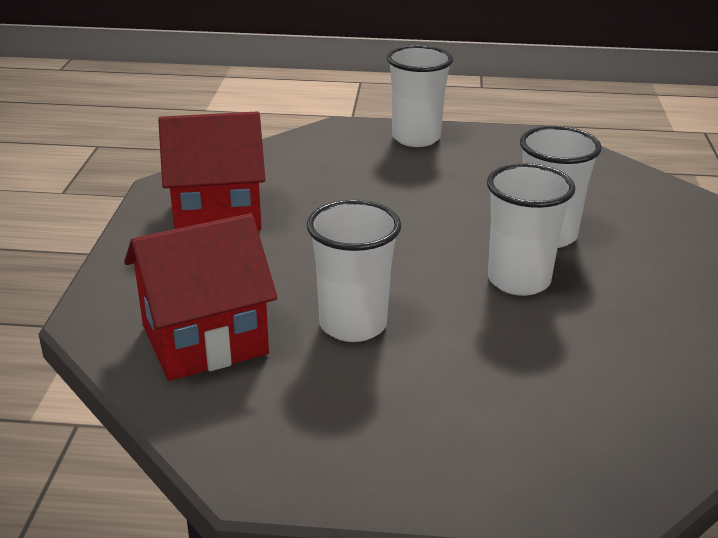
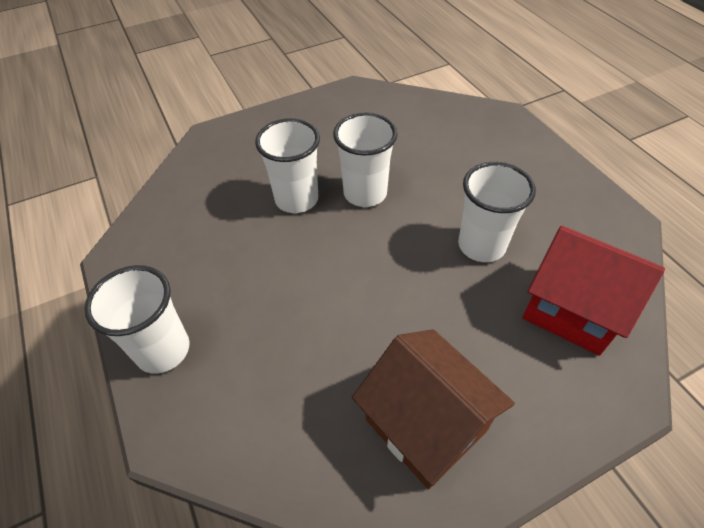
camera: 120 degrees left, 20 degrees up
(217, 214) = (425, 425): red house -> brown house

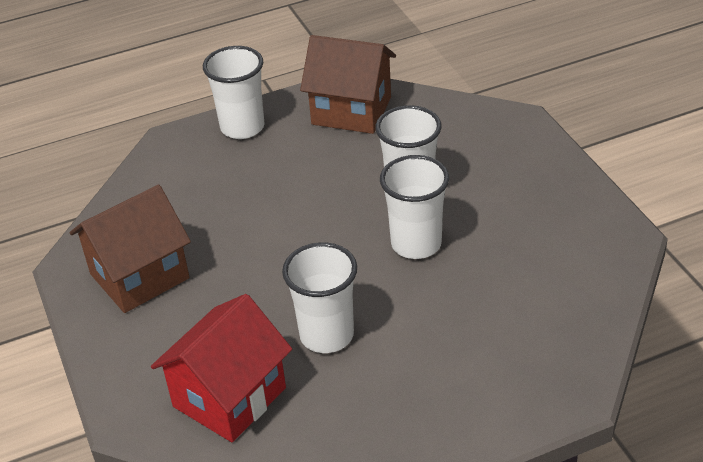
camera: 95 degrees right, 10 degrees down
(162, 248) = (351, 111): none -> brown house

